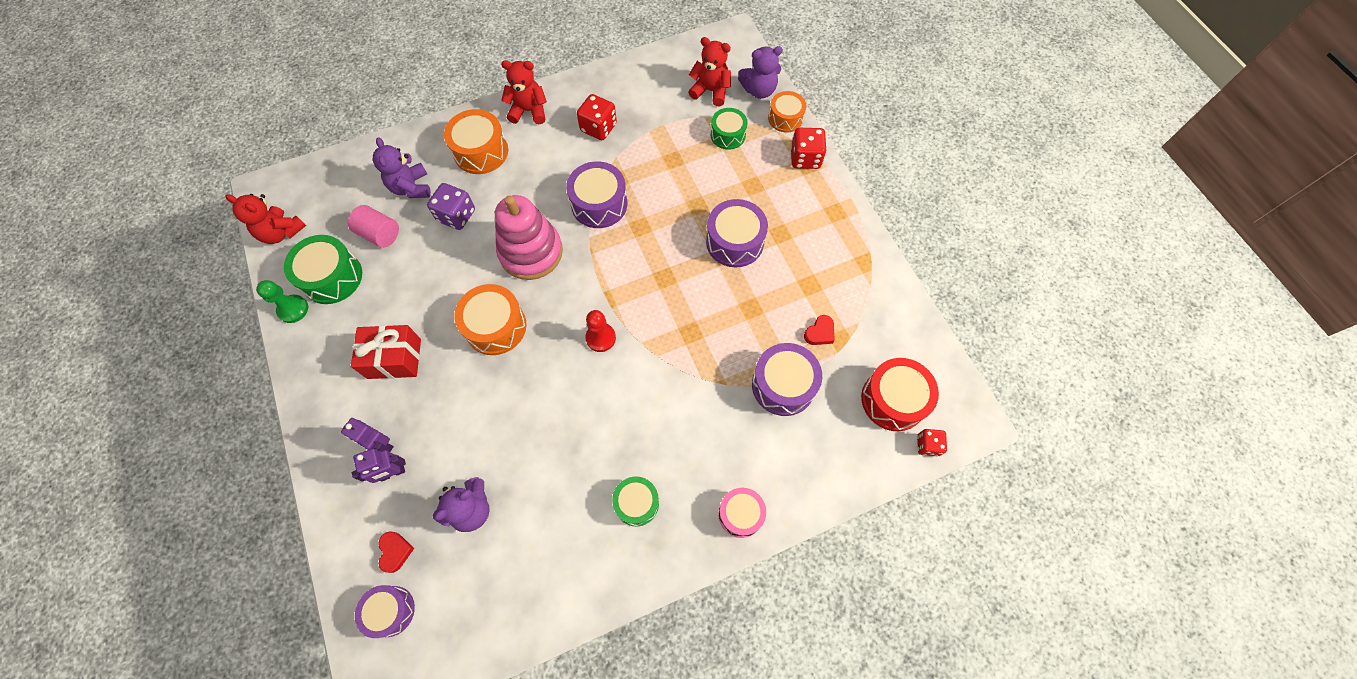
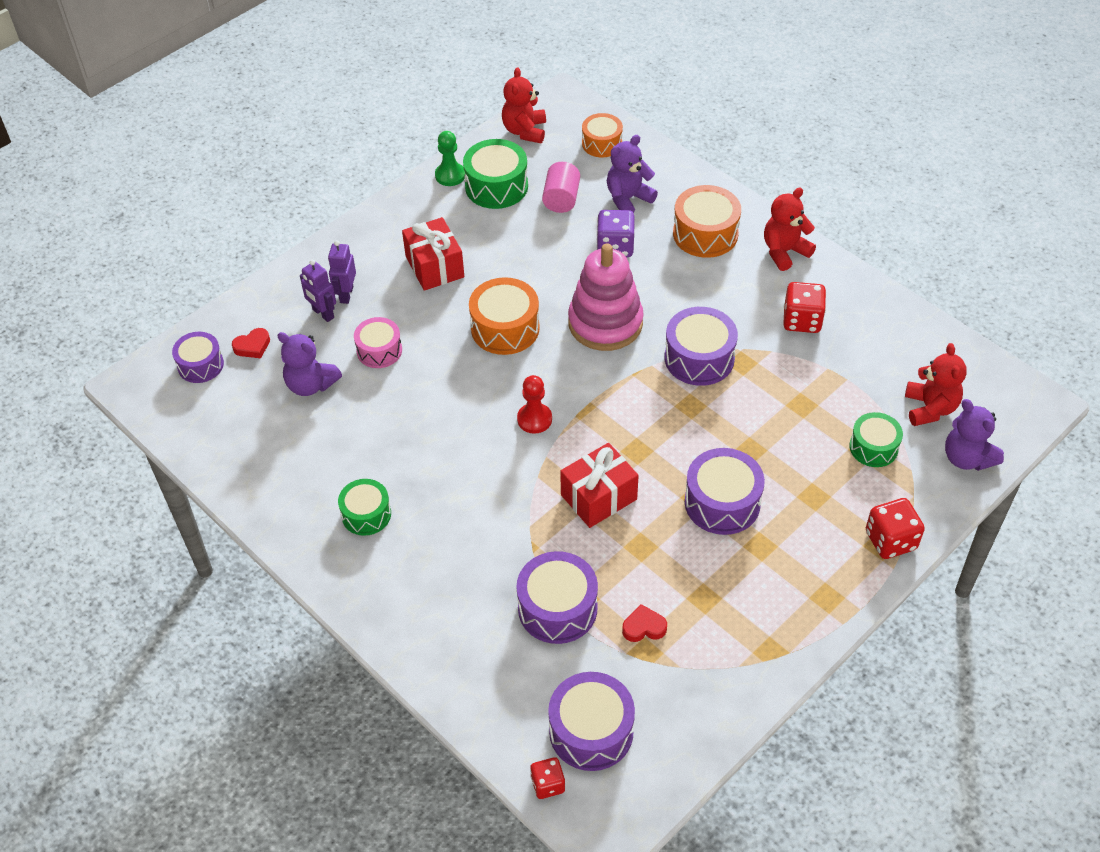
camera: 70 degrees right, 15 degrees down
(529, 111) = (784, 252): red teddy bear -> red teddy bear turned 105 degrees counterclockwise
(695, 320) = (598, 497): none -> red gift
(740, 514) = (389, 612): pink drum -> pink drum (379, 350)
(785, 118) = (940, 500): orange drum -> orange drum (602, 143)
(820, 333) = (644, 627): red heart -> red heart turned 150 degrees clockwise
(893, 400) = (591, 731): red drum -> purple drum

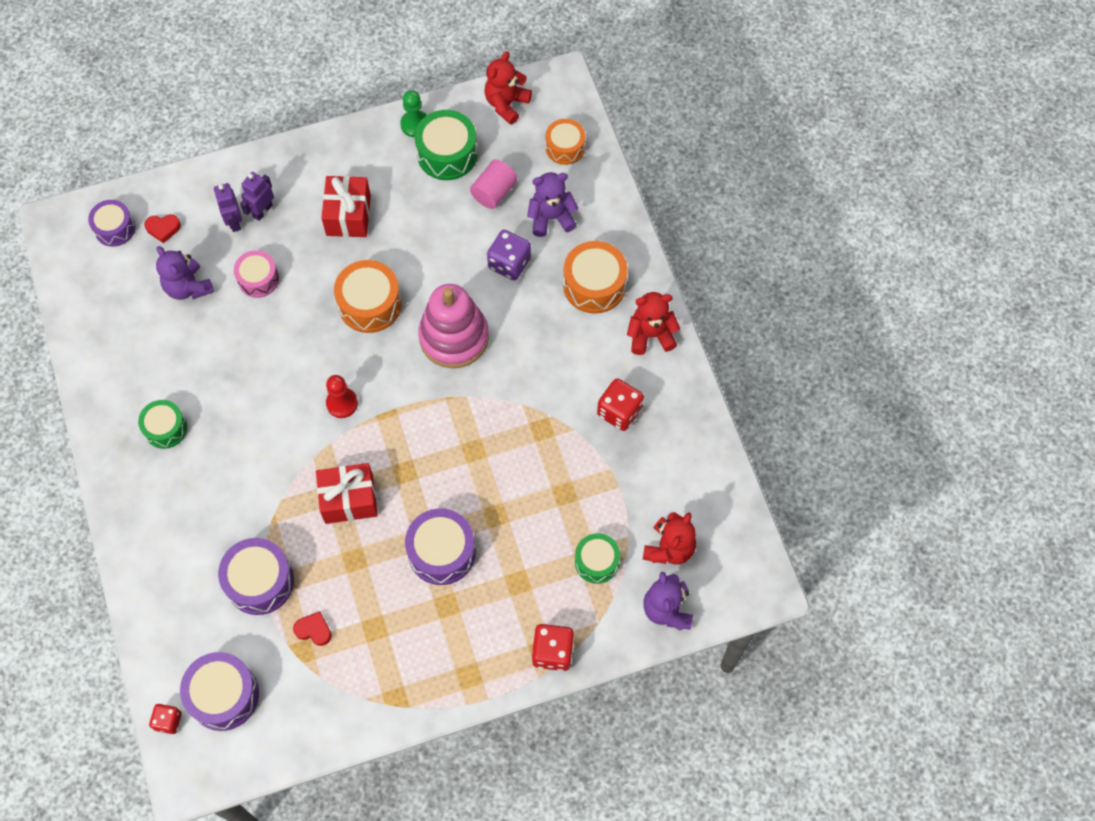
camera: 25 degrees right, 15 degrees up
(699, 358) = (509, 408): purple drum -> none

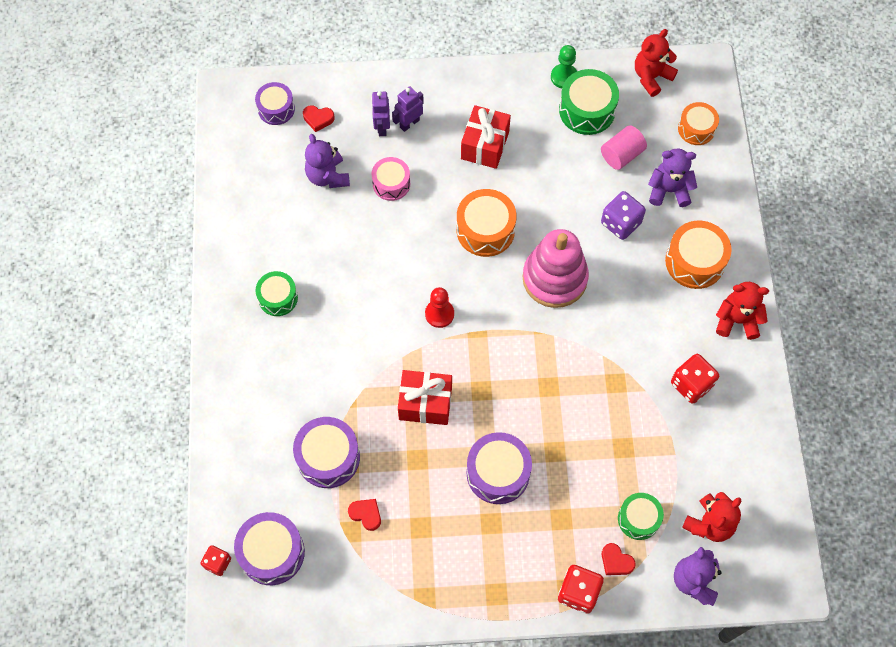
camera: 15 degrees right, 0 degrees up
(583, 611) = (616, 561): none -> red heart

